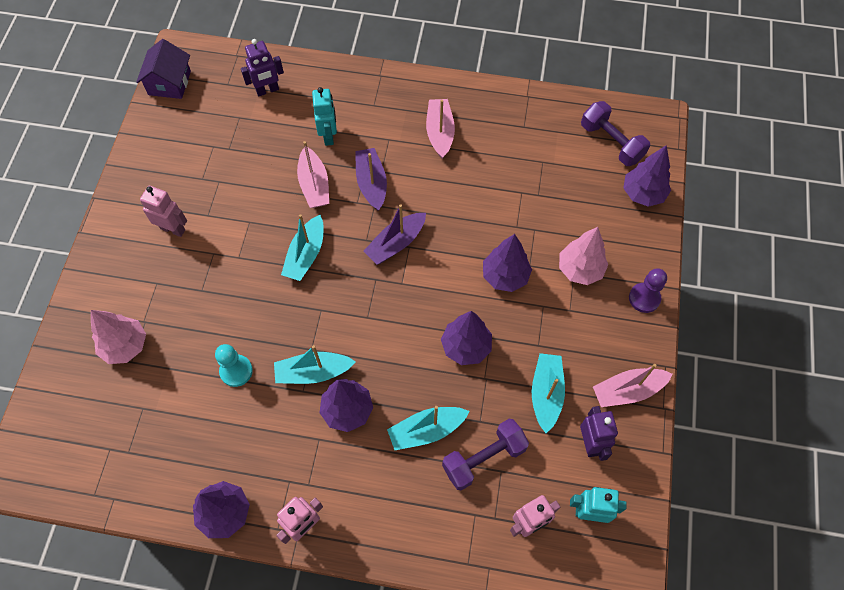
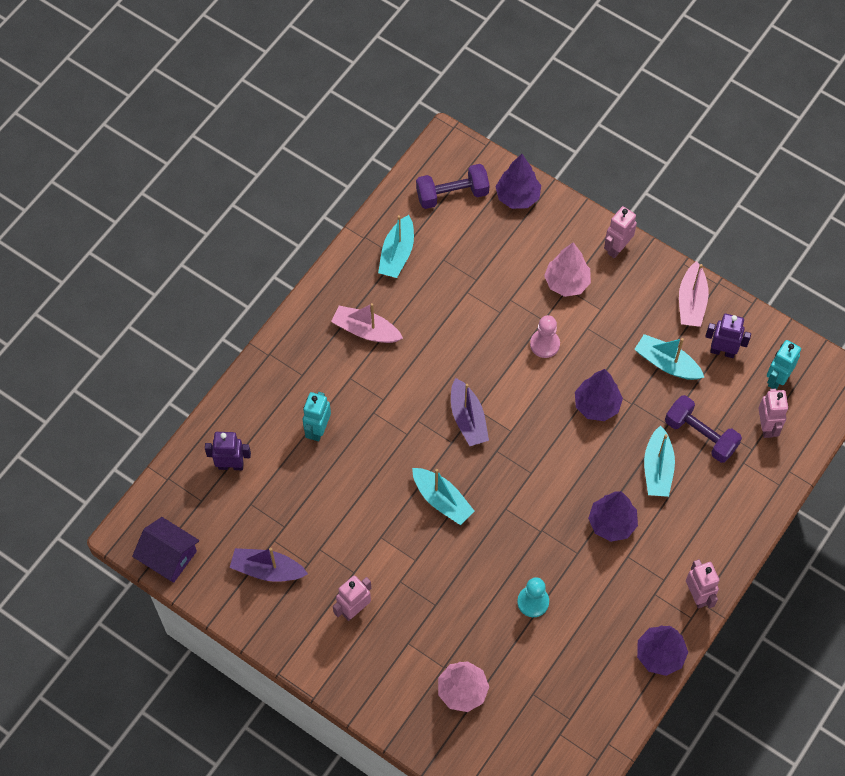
camera: 65 degrees left, 0 degrees up
(267, 90) = (231, 465): purple robot -> purple robot turned 90 degrees counterclockwise
(313, 372) = (564, 538): turquoise boat -> turquoise boat (397, 254)
(314, 185) = (368, 464): pink boat -> none
(329, 136) = (318, 429): turquoise robot -> turquoise robot turned 90 degrees counterclockwise
(371, 183) = (392, 413): purple boat -> purple boat (267, 569)
(483, 458) = (700, 435): purple dumbbell -> purple dumbbell turned 45 degrees counterclockwise
(505, 276) = (544, 344): purple tree -> pink pawn
(644, 298) = (617, 248): purple pawn -> pink robot

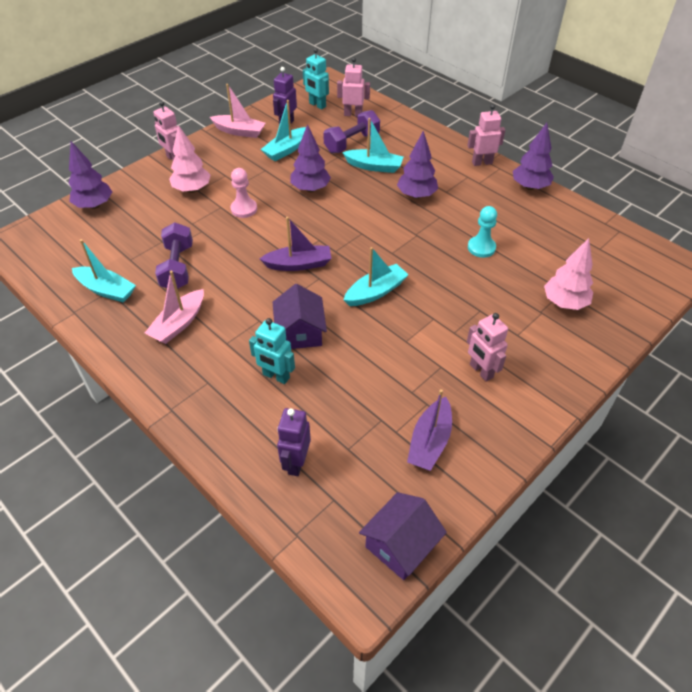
camera: 80 degrees left, 15 degrees down
(374, 439) = (300, 332): none -> purple house
(452, 194) = (66, 244): purple dumbbell -> purple dumbbell (177, 267)

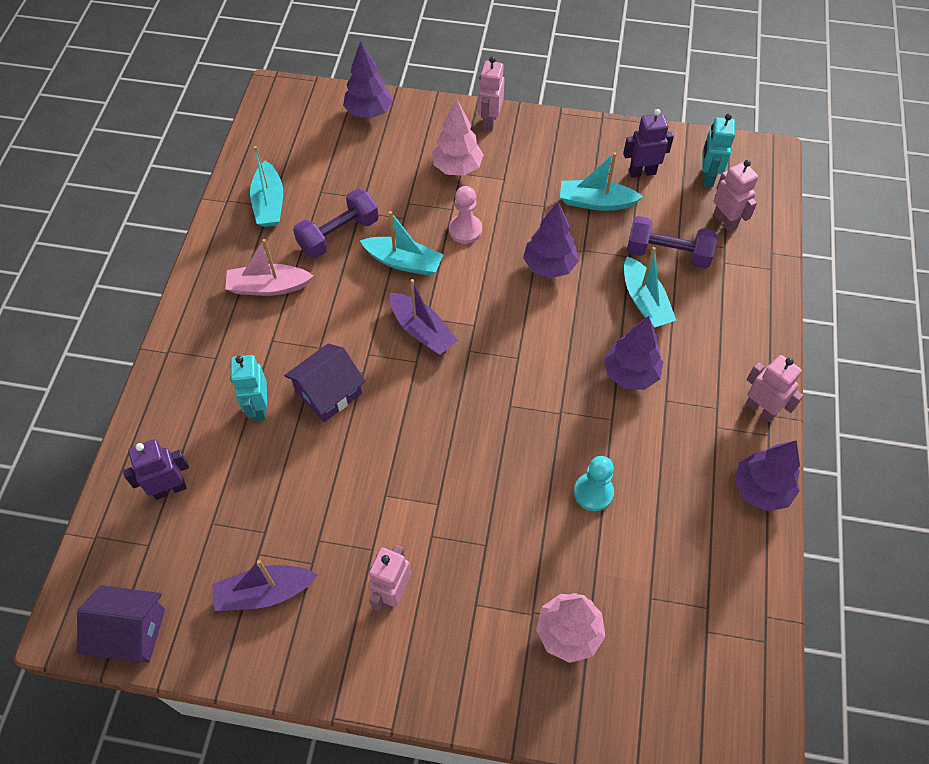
camera: 55 degrees right, 10 degrees up
(239, 131) = (587, 141): pink boat -> none
(375, 292) = (436, 425): turquoise boat -> turquoise boat (404, 262)

